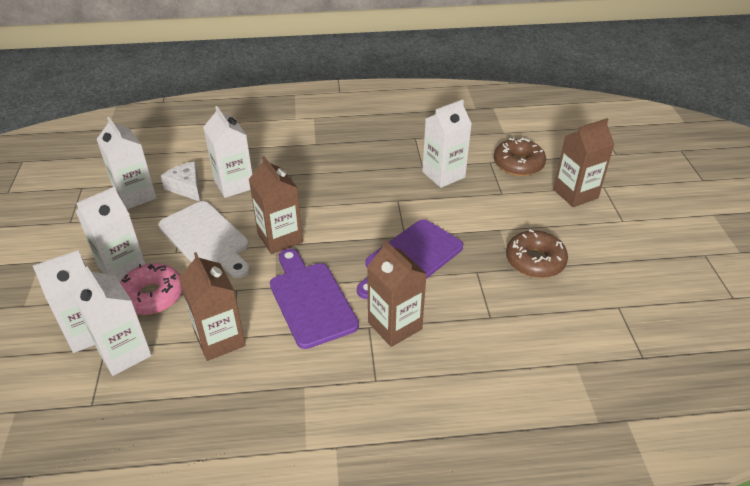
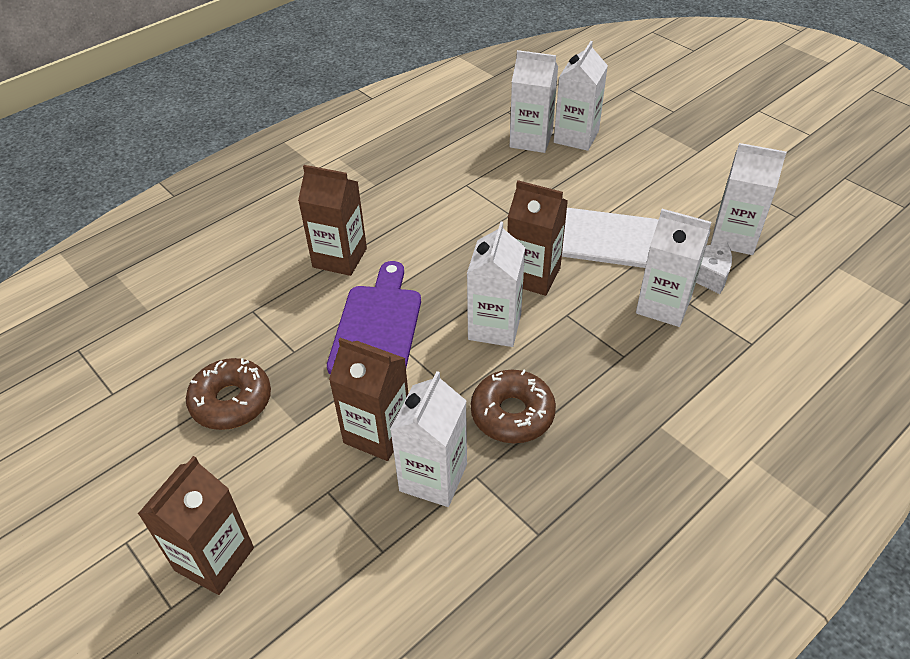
camera: 145 degrees right, 5 degrees up
(122, 268) = (628, 180): white carton -> white carton (494, 327)
(152, 296) = (570, 176): pink donut -> none
(220, 339) = (474, 178): brown carton -> brown carton (377, 433)
(311, 300) = (435, 239): purple cutting board -> none
(518, 164) = (334, 576): brown donut -> brown donut (512, 414)

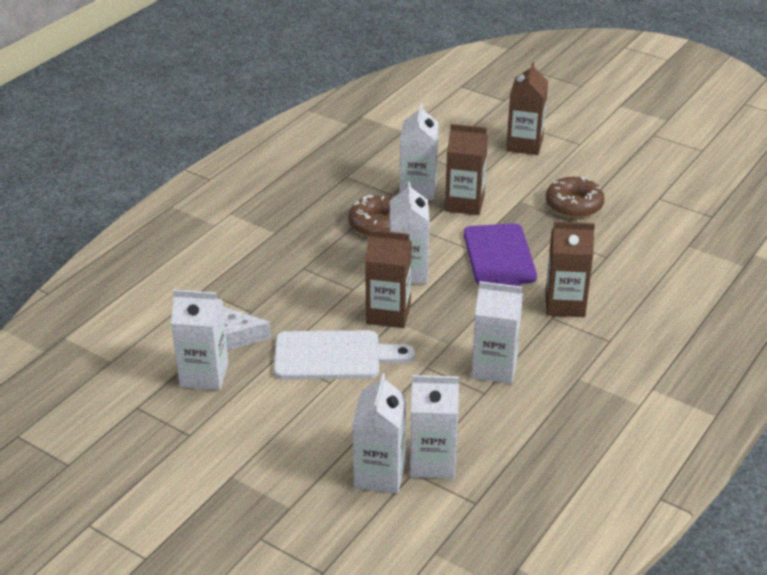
camera: 165 degrees right, 10 degrees down
(663, 305) = (272, 306): white carton -> white carton (494, 368)

